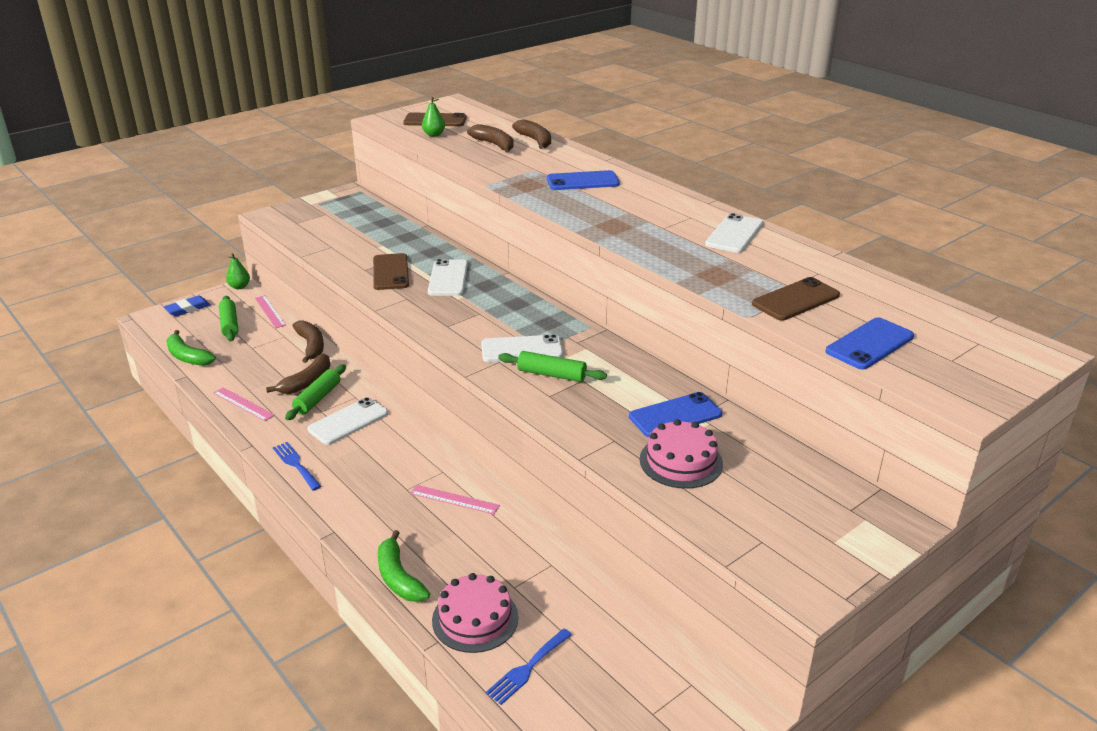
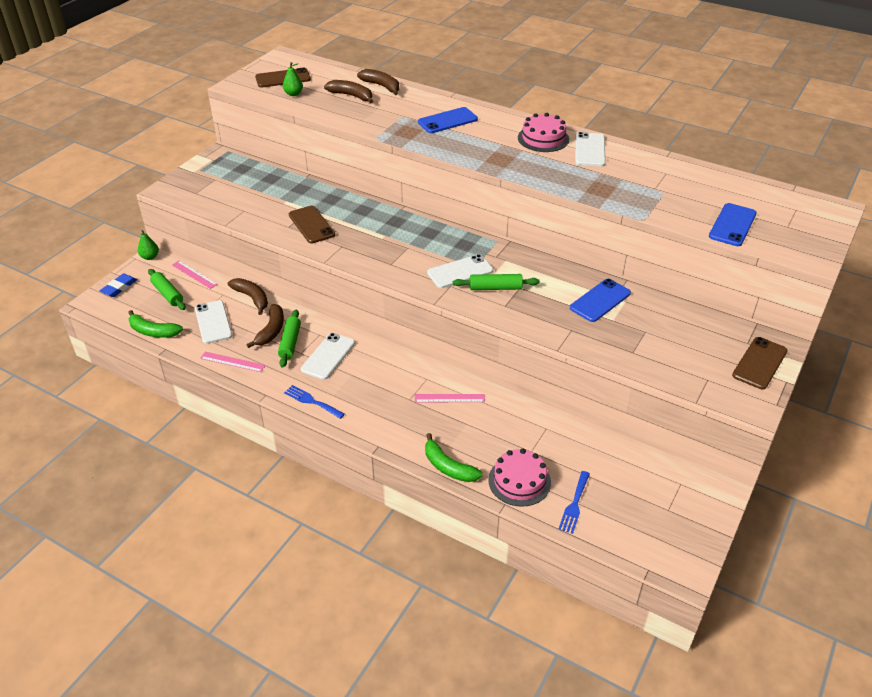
camera: 20 degrees left, 10 degrees up
(448, 278) = (361, 221): white phone -> white phone (213, 322)
(681, 461) = (624, 335): pink cake -> pink cake (543, 138)
(796, 300) = (665, 199): brown phone -> brown phone (760, 363)

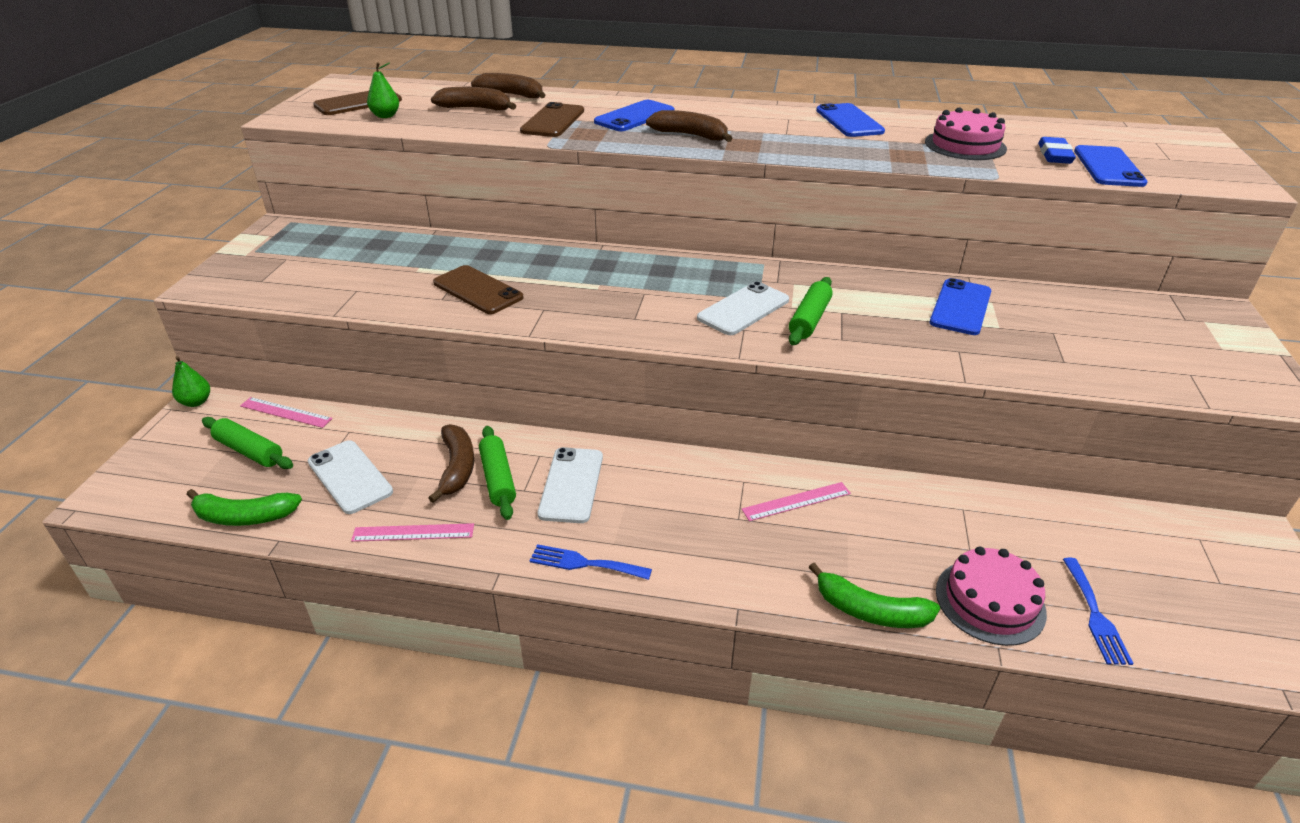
camera: 20 degrees left, 5 degrees down
(119, 287) = (154, 459): blue eraser -> blue eraser (1054, 155)
(252, 298) = (401, 426): brown banana -> brown banana (691, 135)
(495, 288) = (809, 319): green rolling pin -> green rolling pin turned 45 degrees counterclockwise
(543, 138) = (778, 118): pink cake -> pink cake (965, 145)
(590, 150) = (849, 121): white phone -> blue phone
(760, 363) = (1226, 340): brown phone -> brown phone (553, 121)

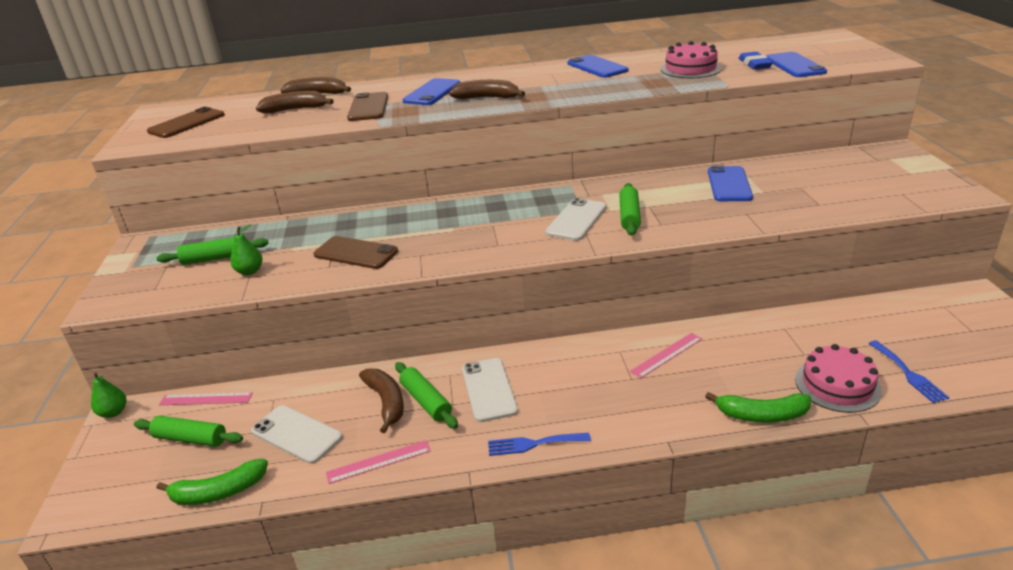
camera: 15 degrees left, 5 degrees down
(337, 262) = (216, 258): none -> green rolling pin
(385, 116) = (220, 129): green pear -> green pear (250, 271)

